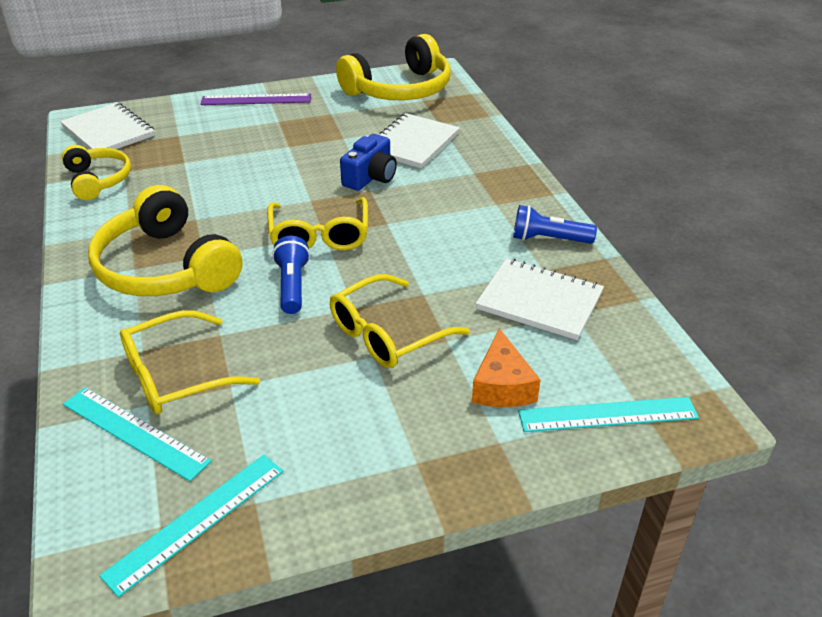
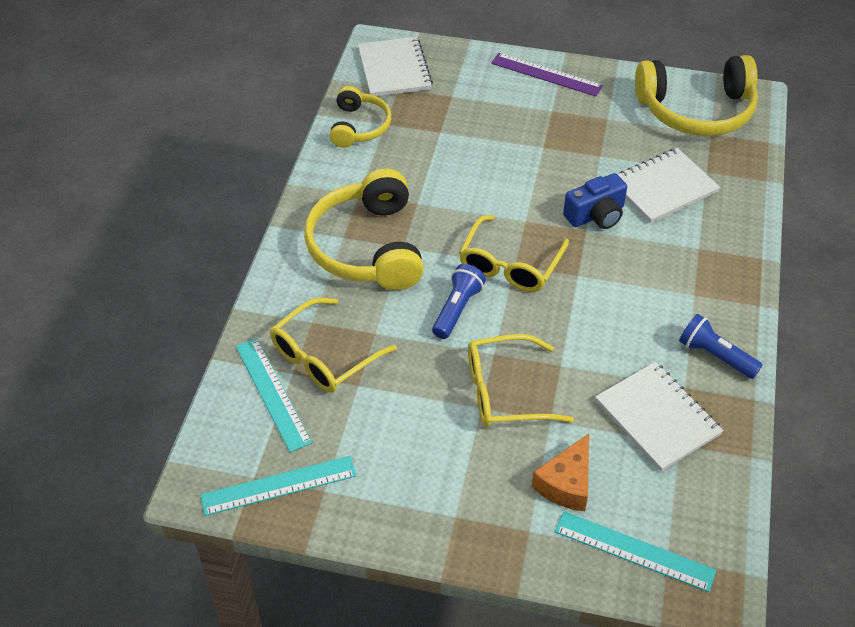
camera: 30 degrees right, 10 degrees up
(175, 376) = (324, 357): yellow glasses -> yellow glasses turned 45 degrees counterclockwise

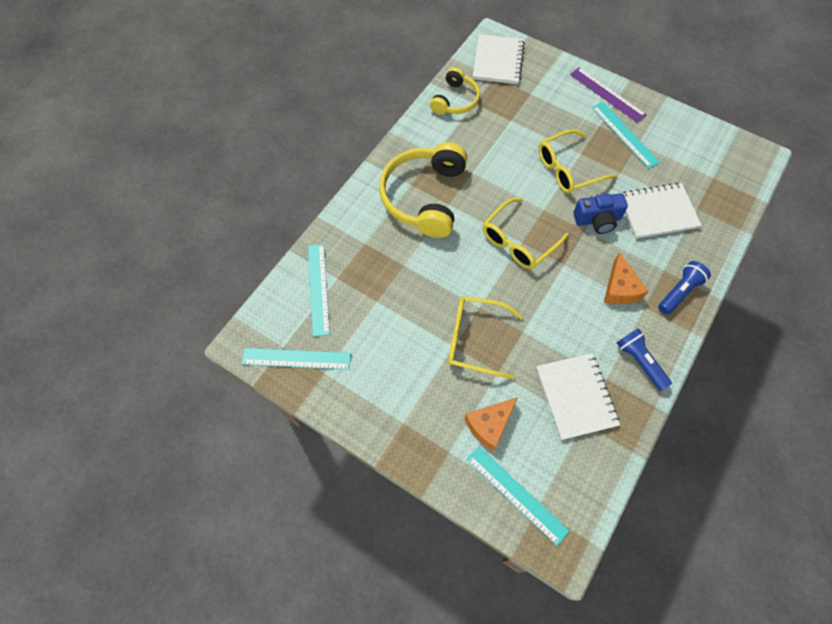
camera: 20 degrees right, 15 degrees up
(324, 357) = (362, 272): yellow glasses -> yellow glasses (567, 169)
(457, 309) = (467, 264): blue flashlight -> blue flashlight (679, 292)
(587, 113) = (625, 134): none -> turquoise ruler
(656, 283) = (620, 288): none -> orange cheese
(696, 111) = (710, 155): yellow headphones -> none

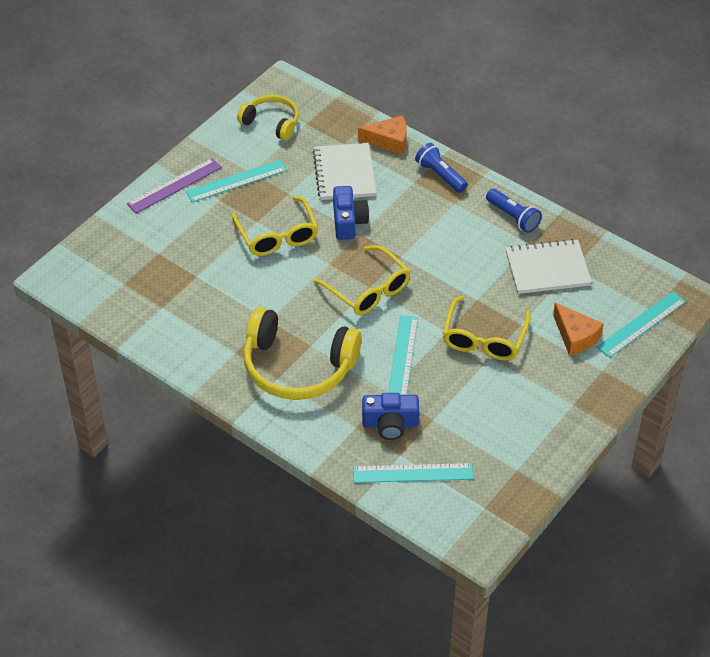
camera: 85 degrees left, 15 degrees down
(296, 358) = (499, 495): turquoise ruler -> turquoise ruler (402, 359)
(369, 268) = (390, 424): none -> blue camera
(455, 100) = (154, 325): yellow headphones -> yellow headphones (271, 123)
(498, 61) = (97, 277): white notebook -> none
(620, 288) = (433, 218): orange cheese -> orange cheese (389, 141)
(640, 361) = (513, 217): blue flashlight -> blue flashlight turned 105 degrees counterclockwise

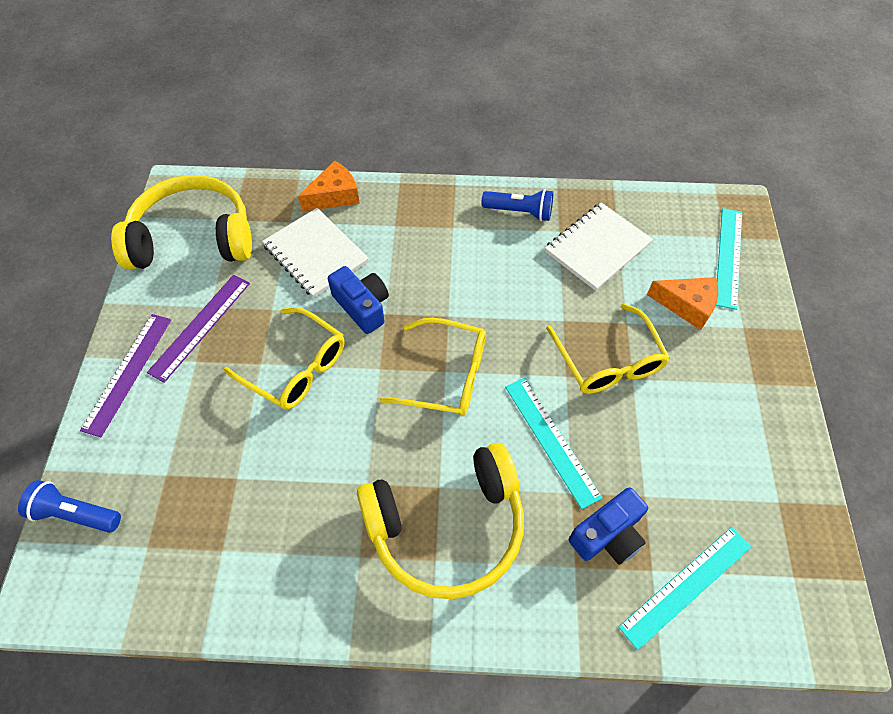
camera: 35 degrees left, 10 degrees up
(236, 181) = (200, 326): turquoise ruler -> purple ruler
(271, 123) = (193, 237): yellow headphones -> yellow headphones, size x1.73
(440, 175) = (415, 205): blue flashlight -> blue flashlight (76, 513)

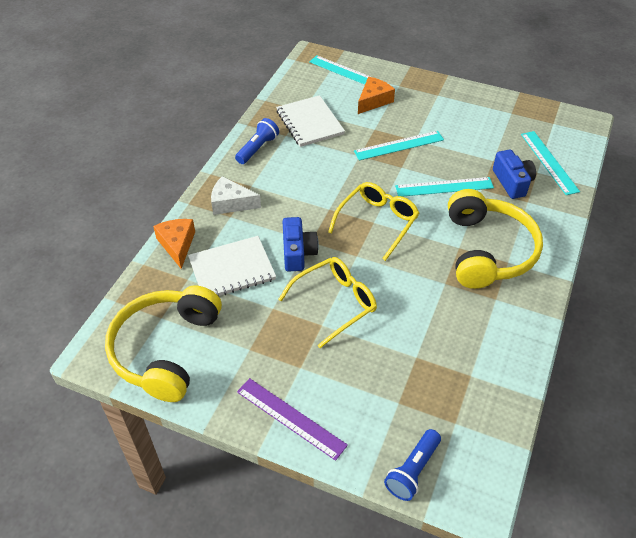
camera: 70 degrees left, 10 degrees down
(200, 326) = (266, 359): purple ruler -> none
(362, 306) = (298, 253): blue camera -> blue camera turned 105 degrees clockwise
(416, 218) = (231, 203): none -> white cheese
(608, 361) = (399, 145): yellow glasses -> turquoise ruler

